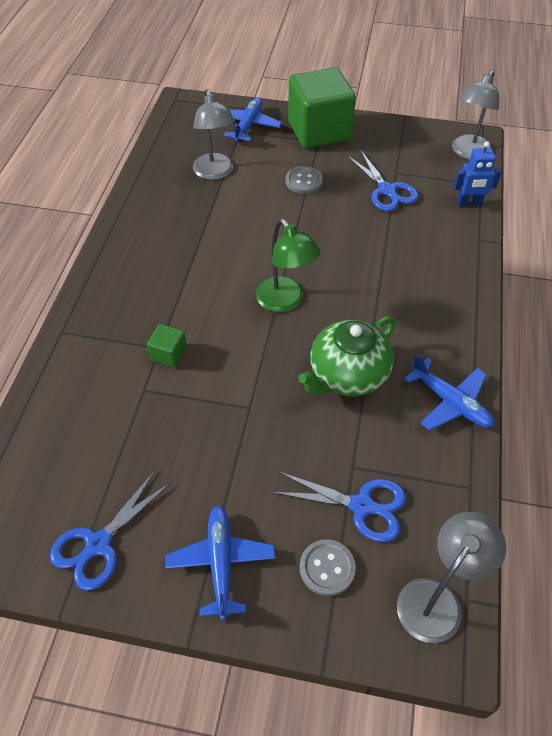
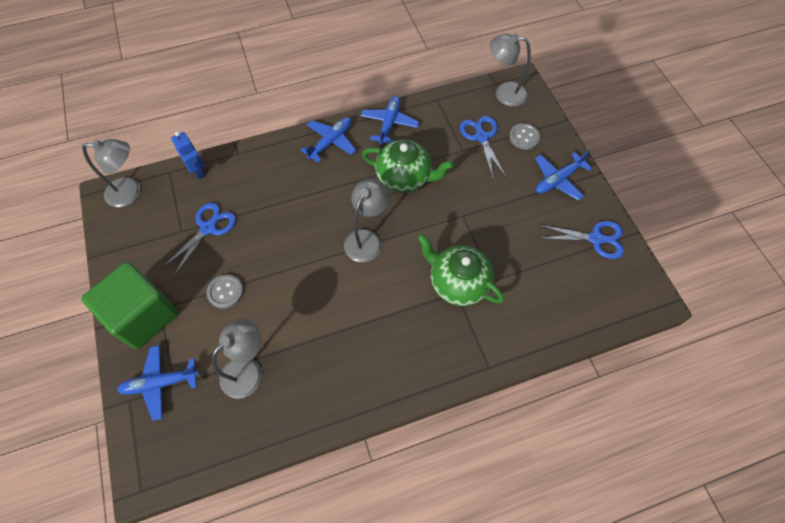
camera: 120 degrees left, 10 degrees up
(169, 354) = (458, 283): green cube -> green teapot
(285, 301) = (366, 239): green lamp -> grey lamp
(451, 327) = (331, 142): none -> blue plane

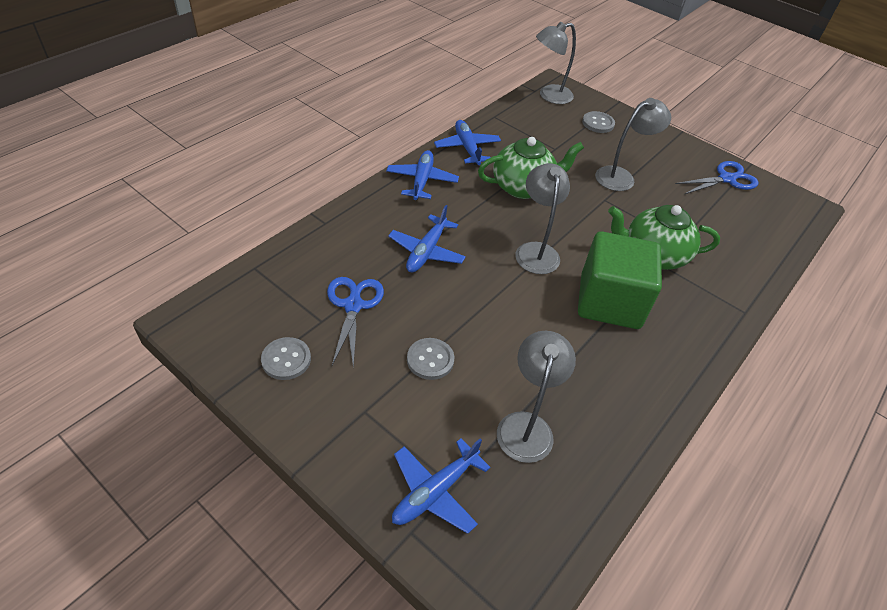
camera: 35 degrees left, 15 degrees down
(131, 192) = (219, 306): grey lamp -> grey lamp (621, 176)
(142, 249) = (286, 359): none -> grey button
(143, 315) = (349, 428): green cube -> green cube (609, 302)
(198, 171) = (292, 255): blue robot -> none
(481, 137) = (562, 134): blue scissors -> none
(558, 180) = (655, 146): blue plane -> blue plane (426, 251)

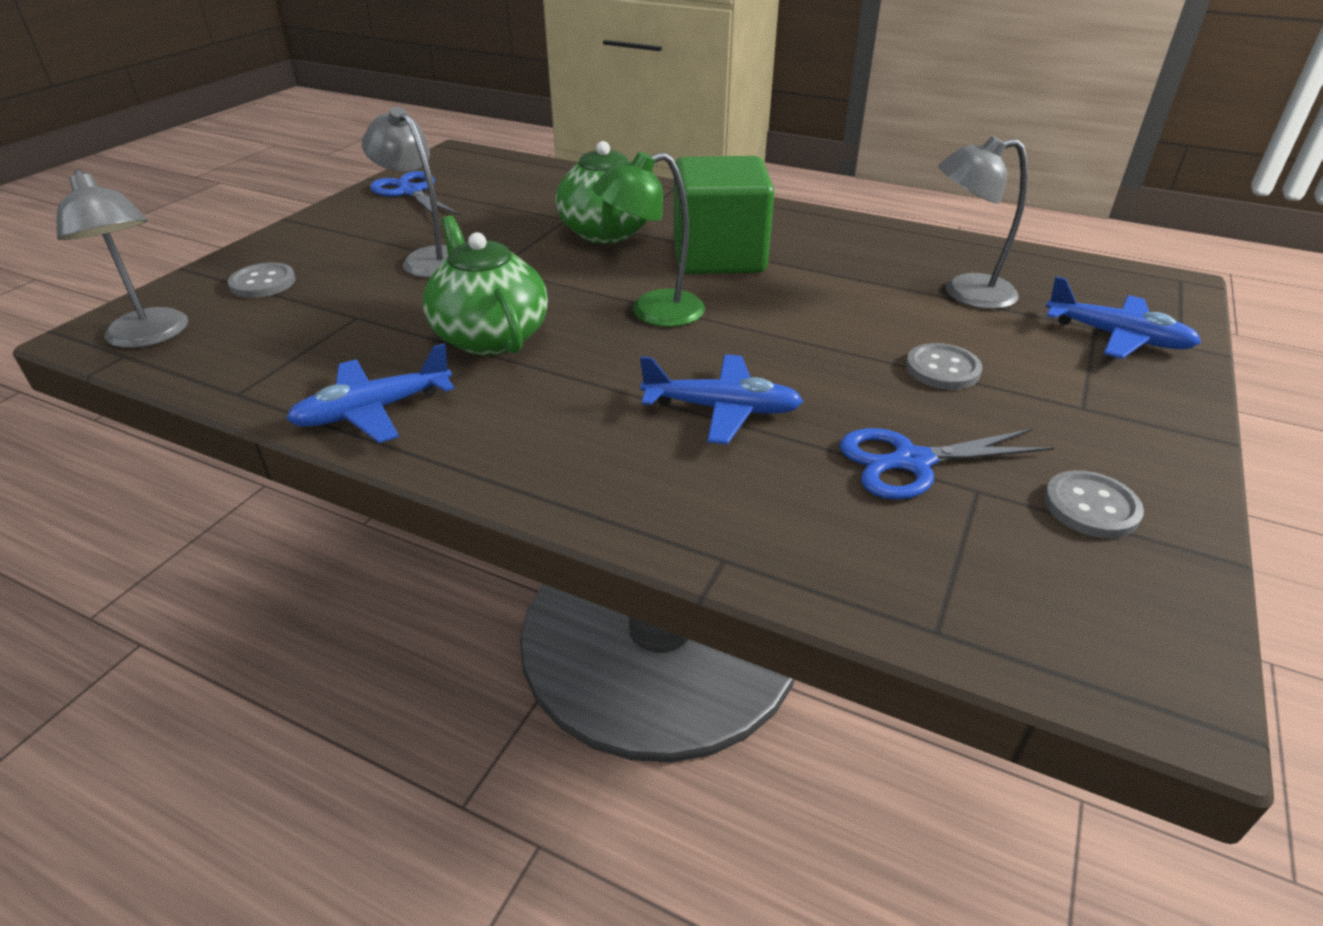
camera: 100 degrees left, 10 degrees down
(422, 180) = (511, 450): blue plane -> none
(536, 251) = (652, 312): grey lamp -> green lamp

